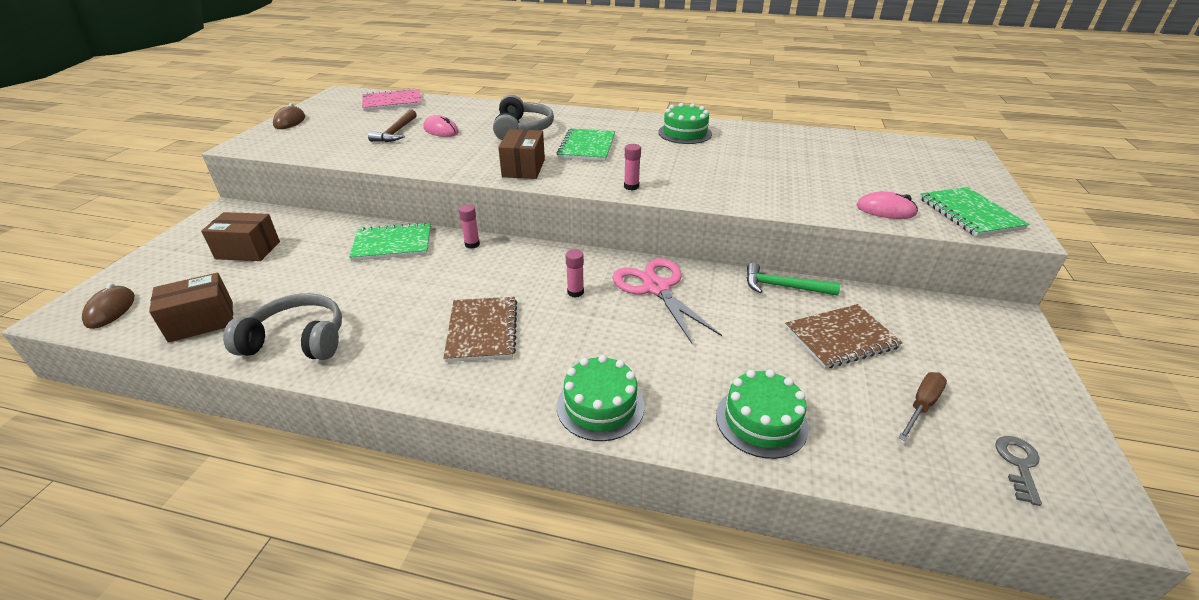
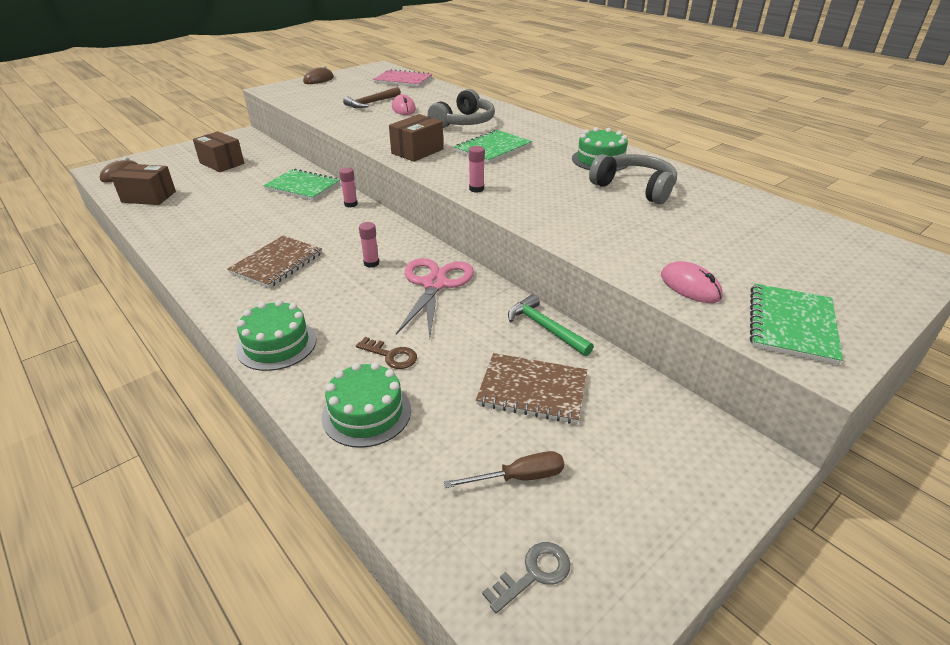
camera: 35 degrees right, 0 degrees up
(297, 340) = (176, 226): grey headphones -> grey headphones (635, 188)
(710, 364) = (391, 355): none -> brown key

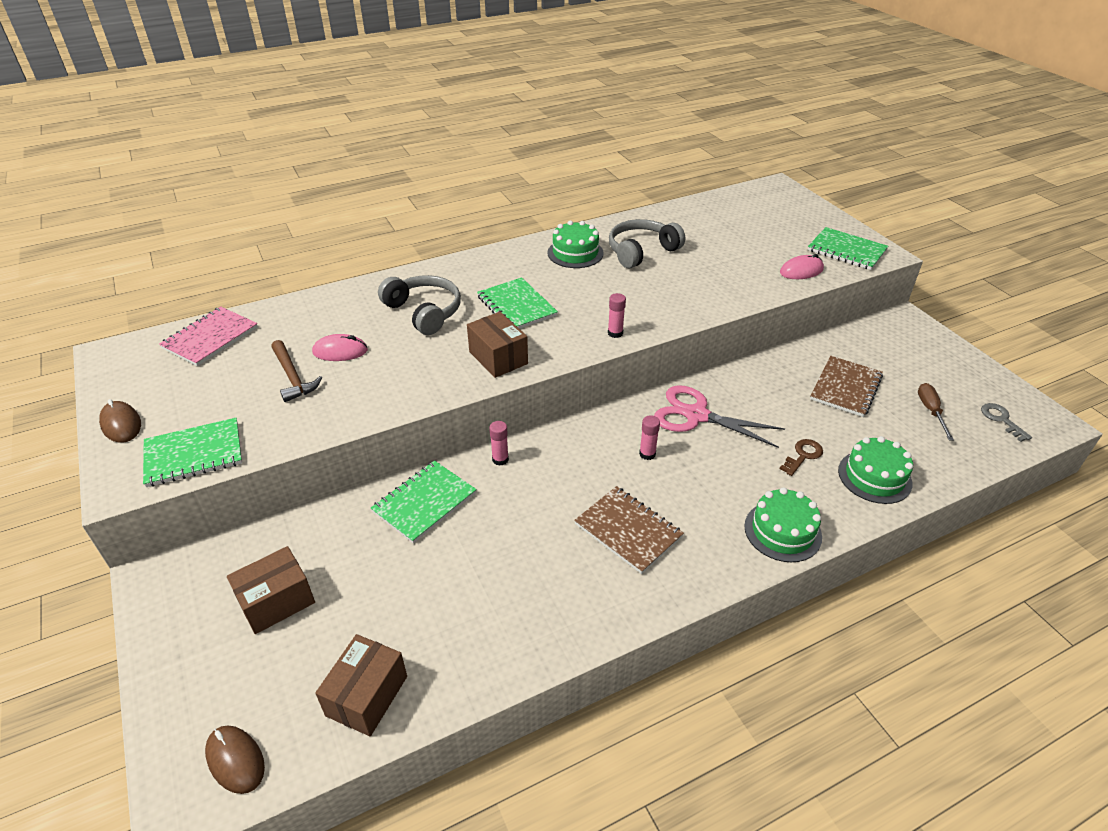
camera: 75 degrees left, 5 degrees up
(296, 96) = (194, 454): none -> green notebook
(545, 328) = (771, 365): green hammer -> none

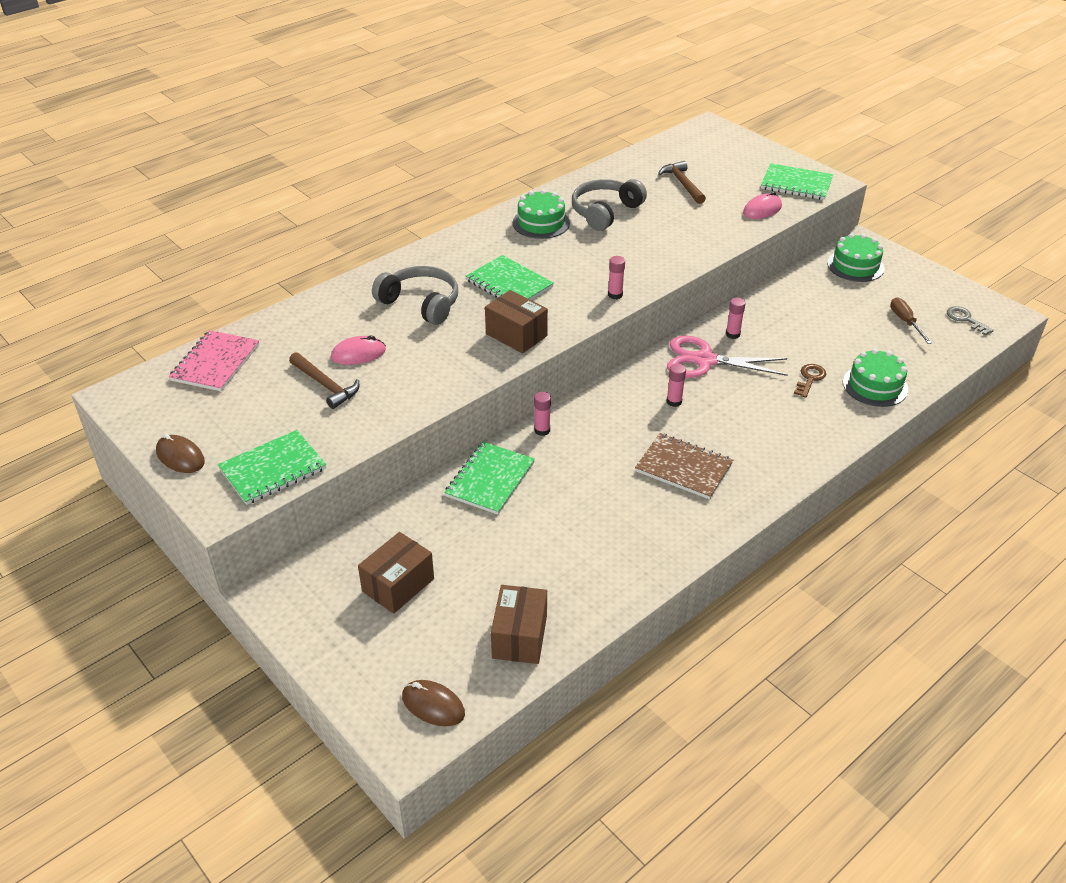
camera: 15 degrees left, 0 degrees up
(729, 235) = (682, 184): none -> brown hammer
(736, 393) = (732, 334): none -> pink glue stick
(782, 531) = (813, 443): green cake -> green cake (855, 265)
(845, 388) = (827, 313): brown notebook -> none

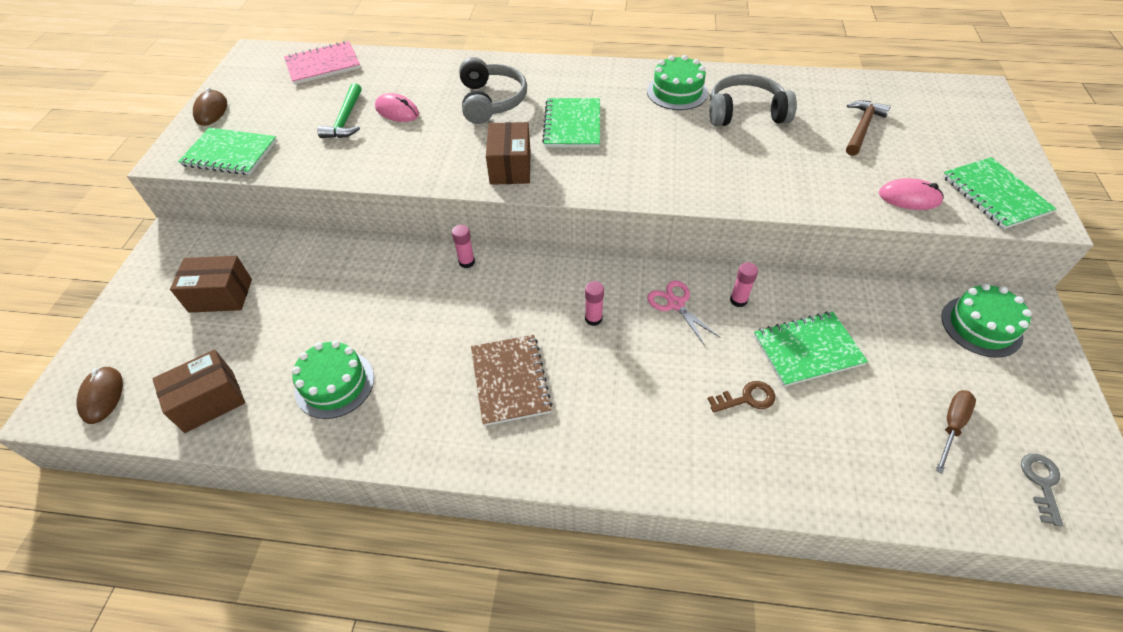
camera: 50 degrees right, 10 degrees up
(325, 385) = (345, 119): brown hammer -> green hammer
(490, 480) = (379, 270): green notebook -> green notebook (807, 350)
(615, 295) = (636, 186): pink glue stick -> none
(704, 360) = (675, 304): pink scissors -> pink scissors, size x0.60
(875, 385) = (806, 462): green cake -> green cake (334, 384)

